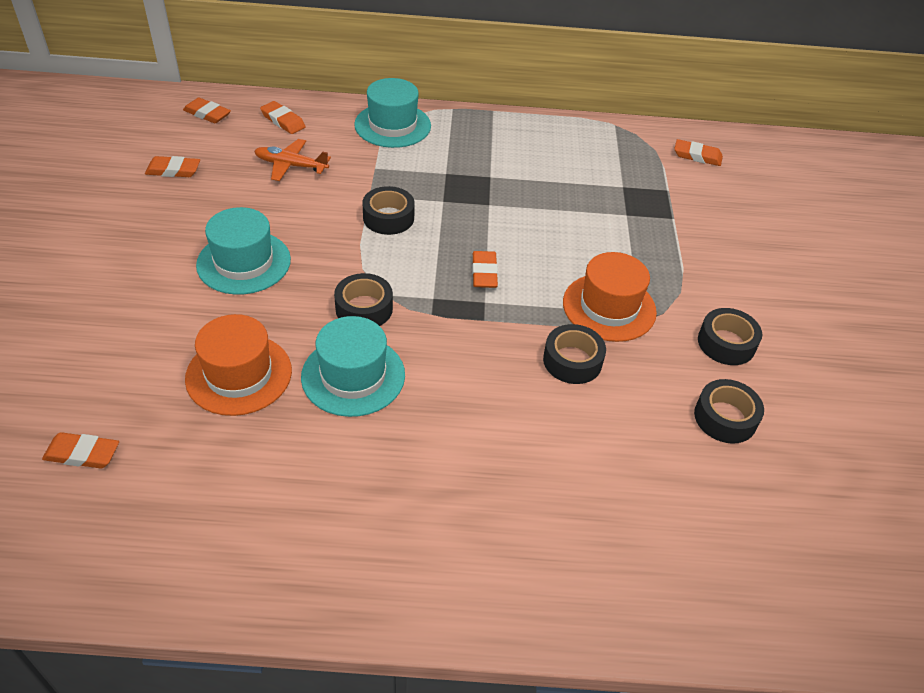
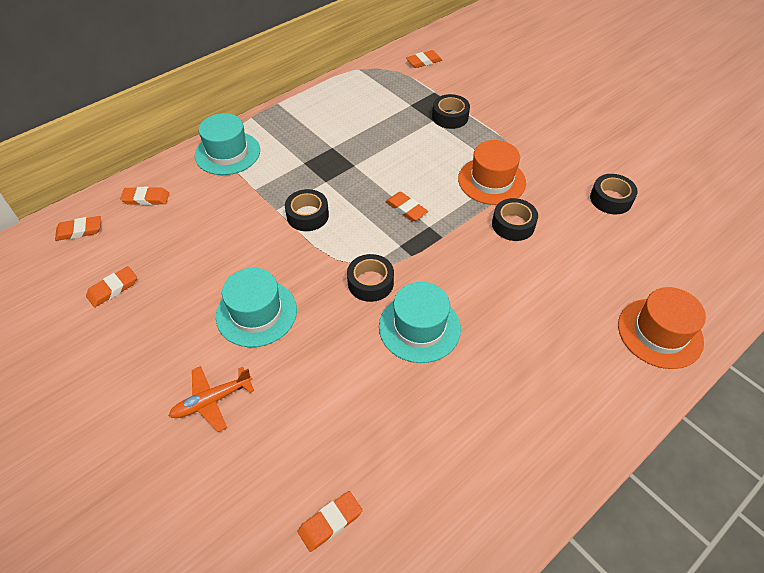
camera: 40 degrees left, 5 degrees up
(239, 374) = (355, 384): orange hat -> orange hat (659, 333)
(291, 166) = (196, 226): orange plane -> orange plane (212, 400)
(726, 343) = (564, 159): black tape -> black tape (450, 117)

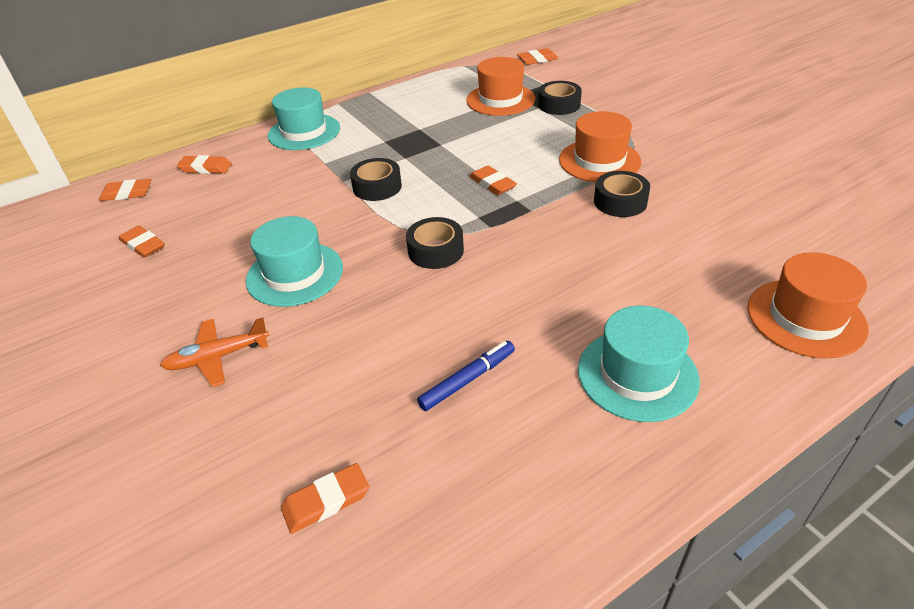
camera: 10 degrees right, 10 degrees down
(113, 289) = (143, 245): orange eraser -> orange eraser turned 75 degrees clockwise
(398, 111) = (500, 100): none -> orange hat
(417, 407) = (467, 380): none -> blue marker
(419, 327) = (486, 297): turquoise hat -> turquoise hat (637, 374)
(611, 199) = (747, 181): black tape -> none

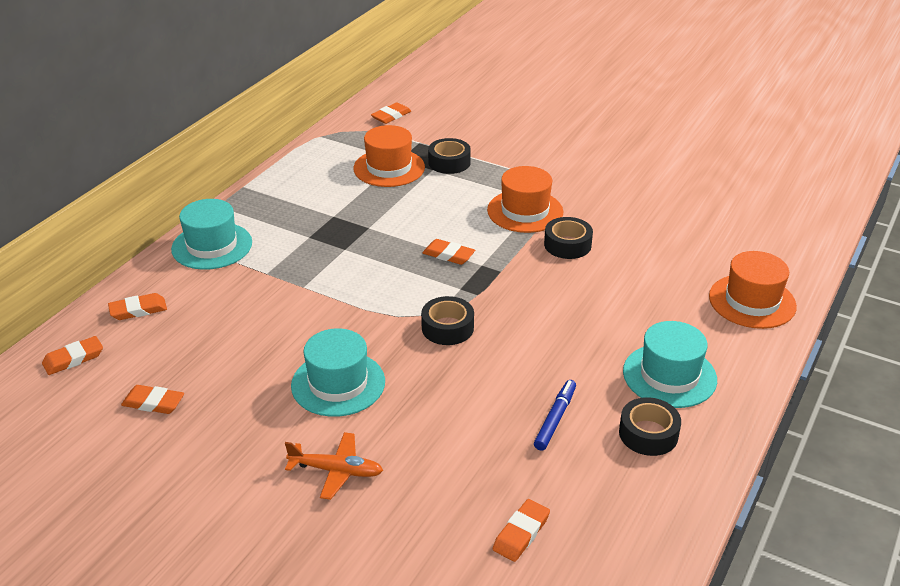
camera: 30 degrees left, 5 degrees down
(218, 357) = (336, 471): orange plane -> orange plane turned 120 degrees counterclockwise
(377, 187) = (343, 284): black tape -> black tape (648, 434)

